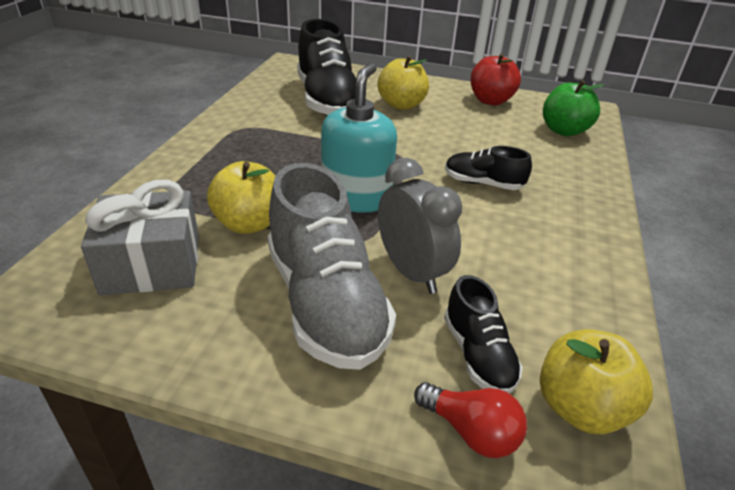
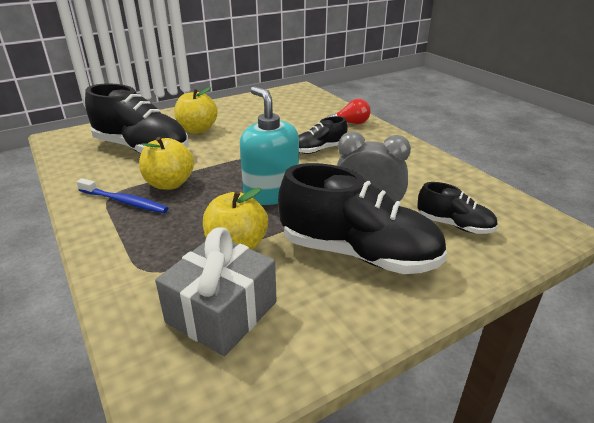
camera: 45 degrees left, 5 degrees down
(243, 137) = (124, 201): none -> blue toothbrush
(325, 302) = (358, 253): grey shoe -> black shoe
(471, 431) = (505, 256): red light bulb -> red light bulb (350, 123)
(490, 101) = (245, 105): red apple -> none
(564, 130) = (308, 105): green apple -> none
(580, 407) = (514, 217): yellow apple -> yellow apple (169, 184)

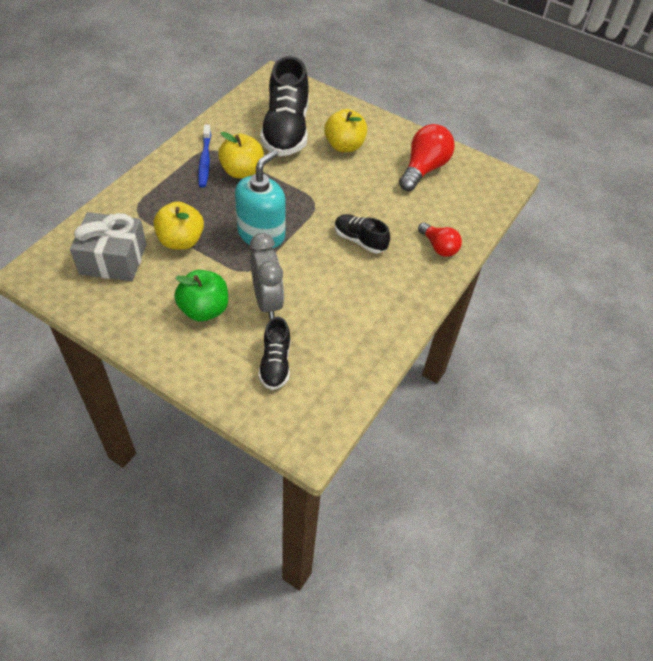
camera: 60 degrees right, 20 degrees up
(261, 109) = (423, 169): none -> red light bulb
(358, 253) = (204, 309): black shoe -> green apple

